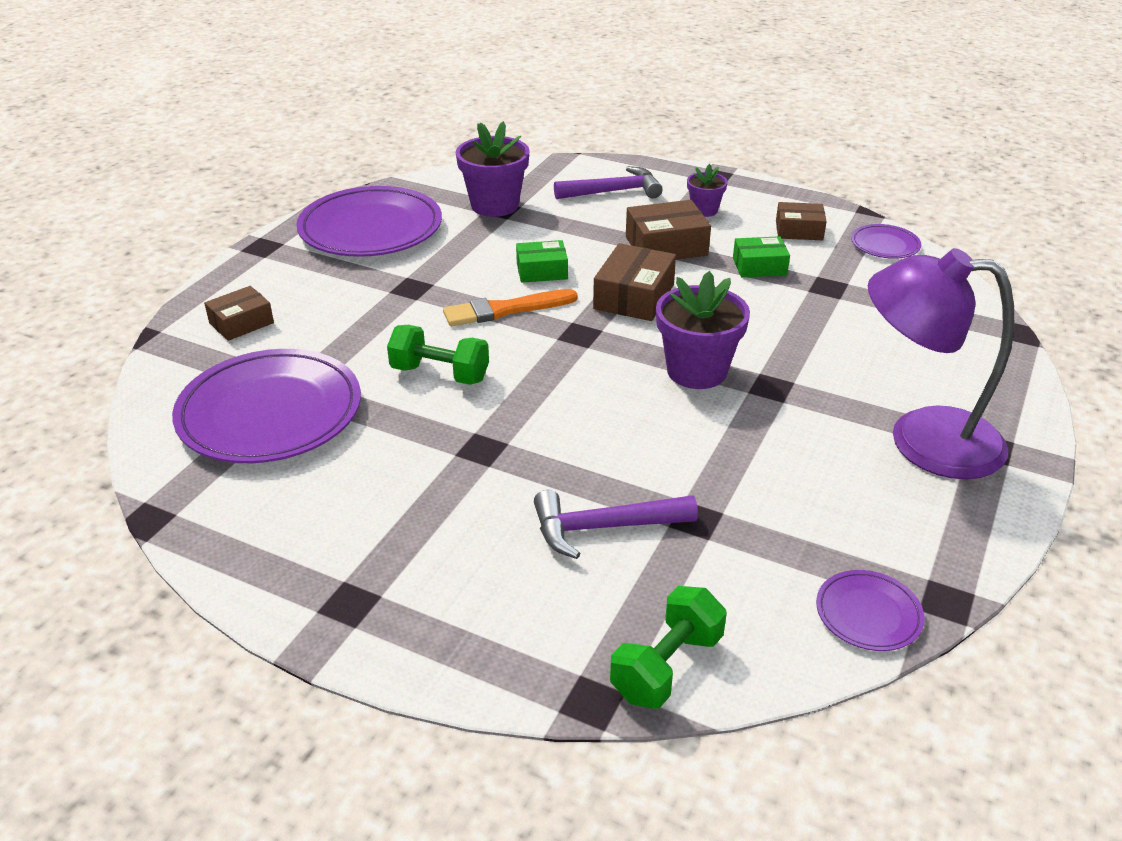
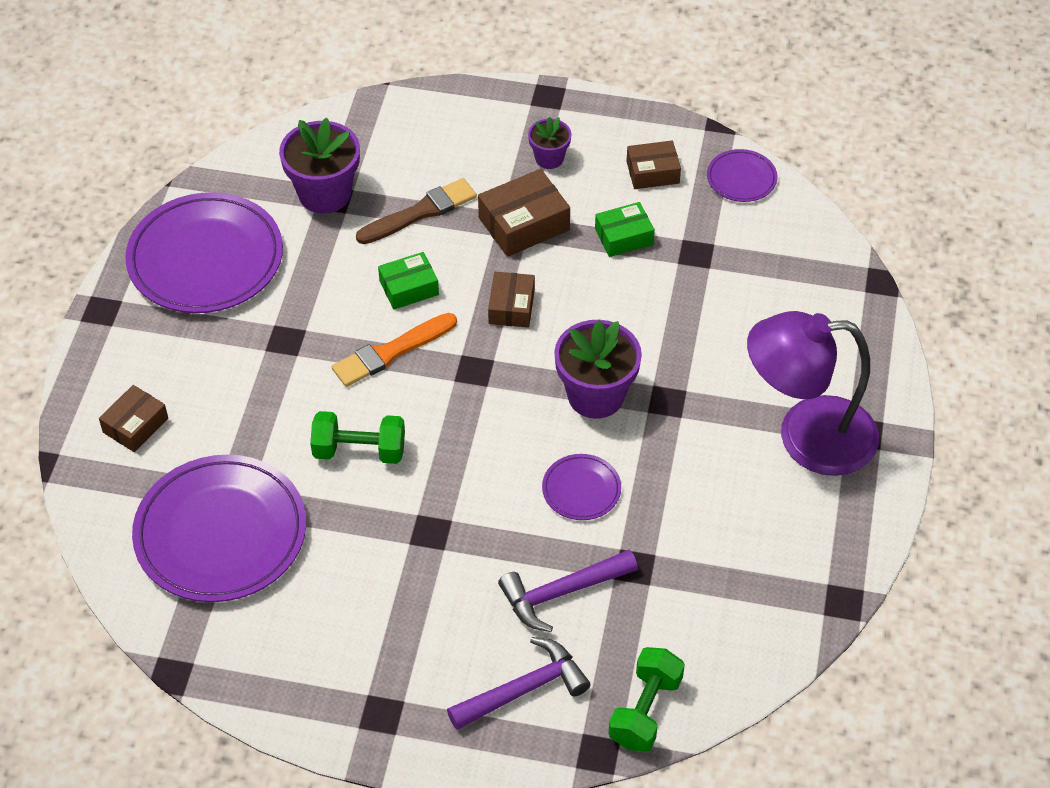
camera: 15 degrees left, 15 degrees up
(574, 227) = (420, 212): none -> brown brush
(613, 191) = (445, 145): purple hammer -> purple hammer (524, 689)
(634, 296) = (511, 307): brown box -> brown box, size x0.66
(868, 614) = (786, 628): purple plate -> purple plate (581, 490)

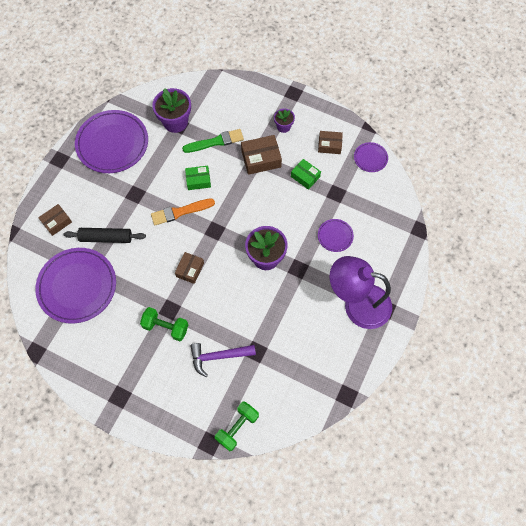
camera: 15 degrees right, 15 degrees up
(251, 431) = (106, 238): none -> black rolling pin
(359, 451) = (150, 260): green dumbbell -> green dumbbell (166, 327)
(420, 212) = (215, 142): brown brush -> green brush
(511, 307) = (242, 201): brown box -> brown box (190, 270)
(524, 689) = (186, 401): purple hammer -> none
(581, 490) = (244, 305): purple plate -> purple plate (335, 236)
(624, 237) = (305, 176): green box -> green box turned 45 degrees clockwise

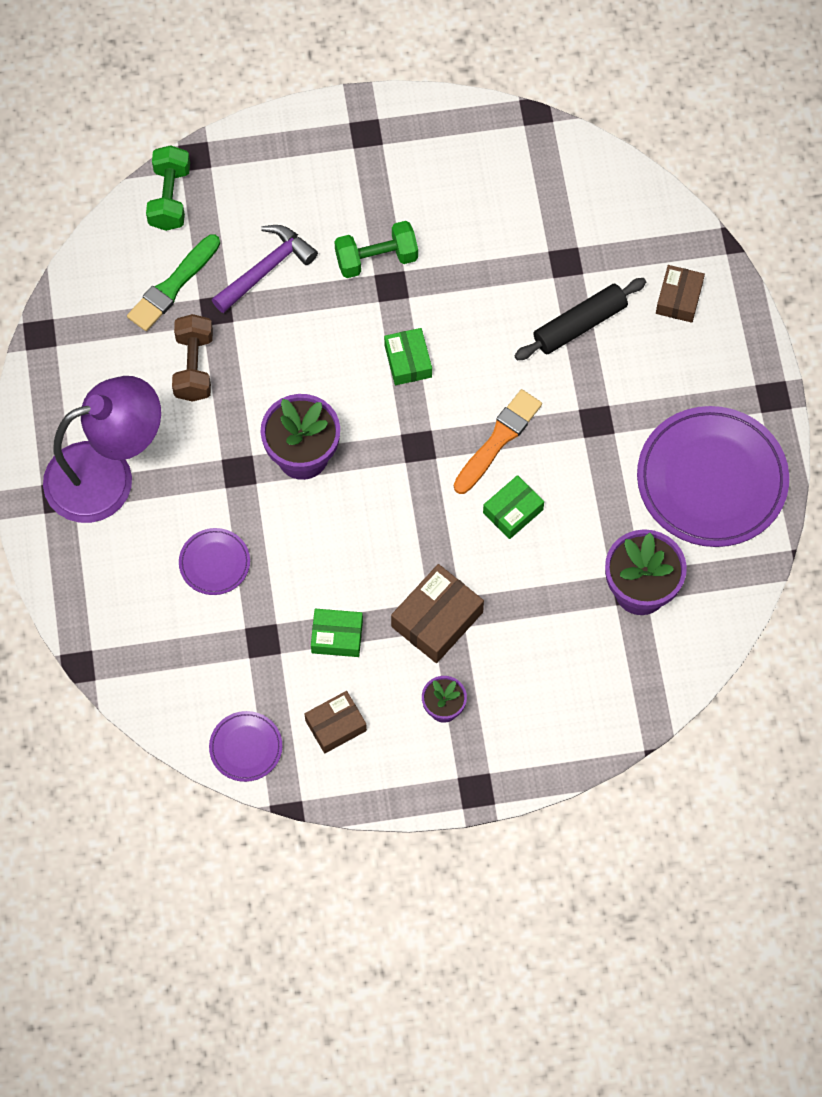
camera: 145 degrees right, 0 degrees up
(77, 286) = (557, 230): purple plate -> none
(190, 270) = (408, 361): brown box -> green box
(215, 142) = (540, 599): green brush -> green brush (173, 286)
(285, 330) = (194, 366): none -> brown dumbbell

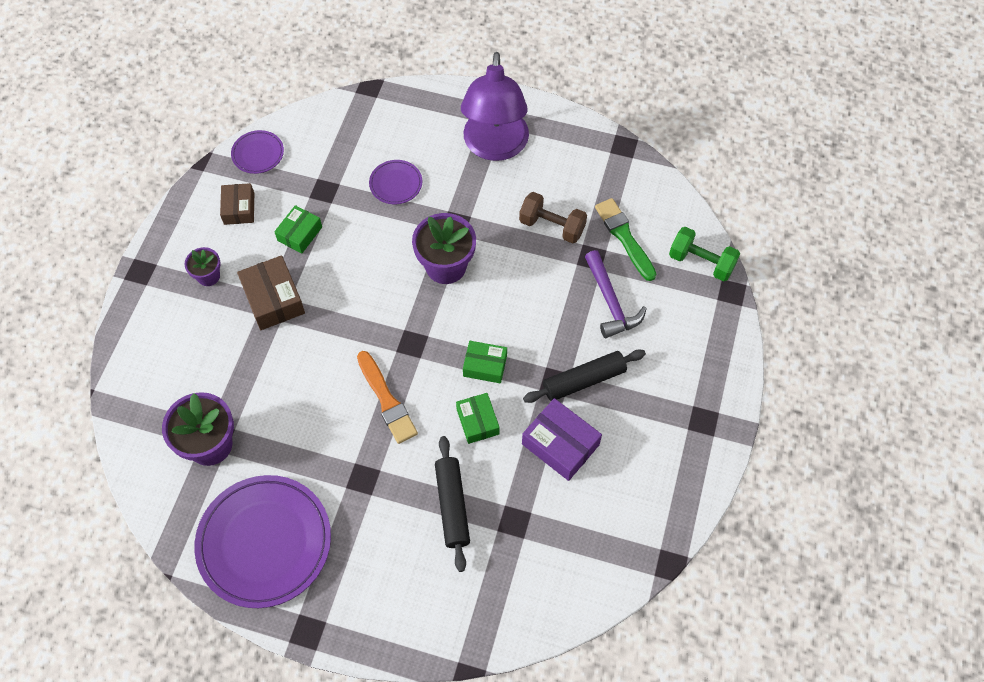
camera: 115 degrees right, 5 degrees down
(376, 259) = (584, 380): green dumbbell -> black rolling pin
(461, 253) = (560, 444): none -> purple box
(513, 511) = (324, 384): green box -> green box (477, 421)
(679, 298) = (436, 598): brown box -> none

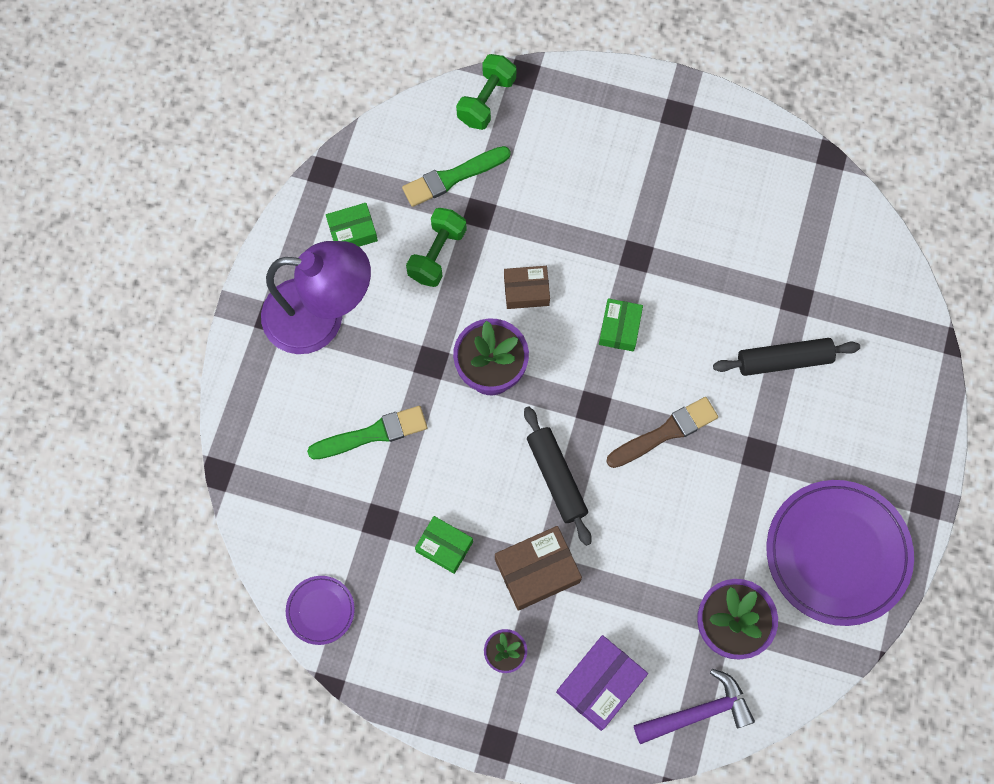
camera: 90 degrees left, 10 degrees up
(239, 208) = (405, 626): brown box -> brown box (526, 291)
(387, 400) = (665, 432): orange brush -> brown brush
(396, 184) = (372, 434): purple plate -> green brush
(477, 421) = (687, 335): green box -> green box (352, 231)
(552, 226) = (437, 254): brown dumbbell -> green dumbbell
(560, 444) = (709, 252): purple box -> purple box (600, 684)
(584, 380) = (634, 226): black rolling pin -> black rolling pin (556, 477)
(610, 302) = (537, 196): purple hammer -> purple hammer (698, 712)

